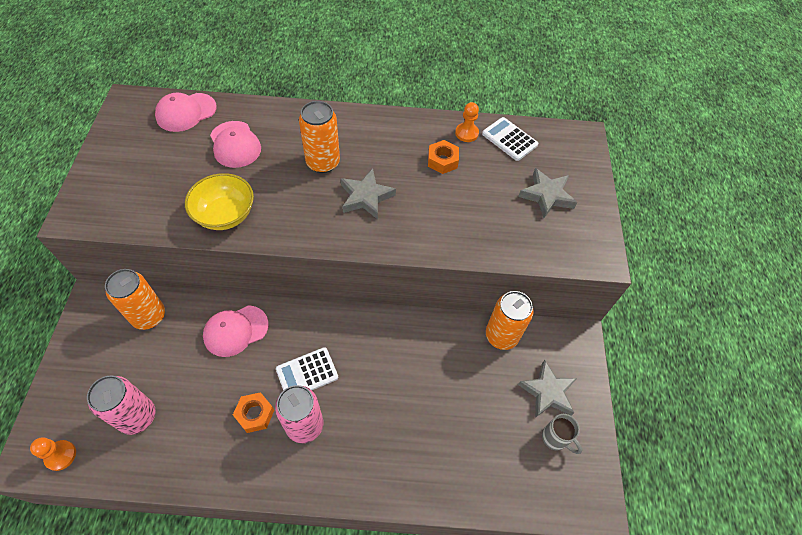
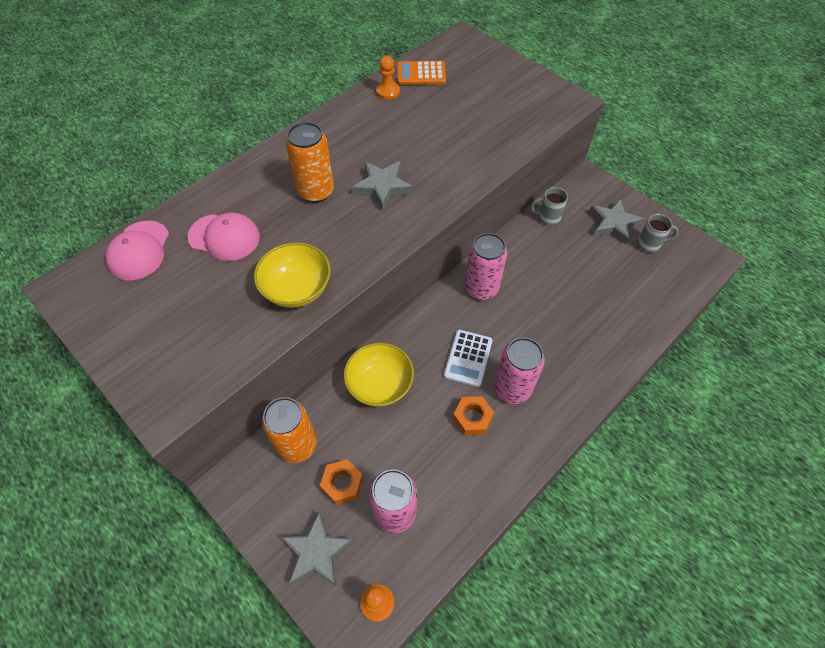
camera: 45 degrees left, 0 degrees up
(235, 330) = (380, 385): pink cap -> yellow bowl
(382, 336) = (481, 288): none -> pink can
(442, 161) = (398, 121): orange nut -> orange nut (342, 484)
(501, 336) = (548, 218): orange can -> grey mug
(509, 139) = (421, 74): white calculator -> orange calculator
(547, 195) = (492, 90): grey star -> grey star (316, 552)

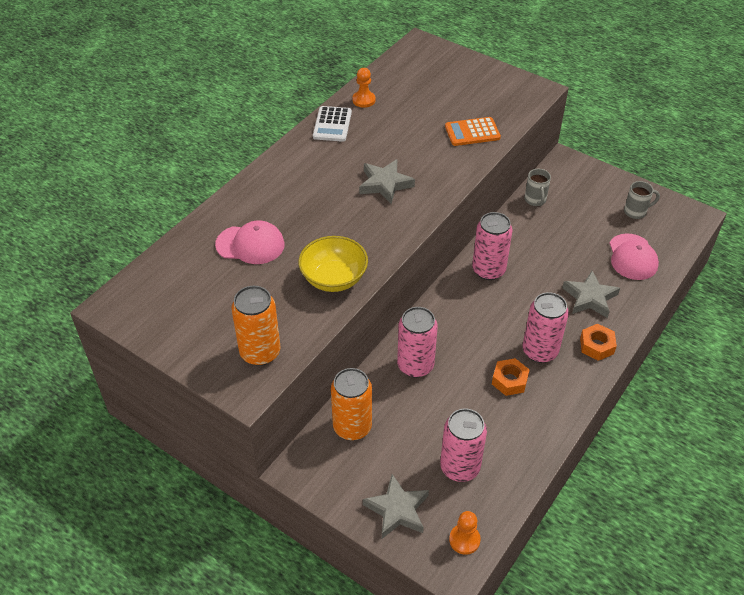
camera: 10 degrees left, 10 degrees down
(139, 250) = (173, 266): pink cap -> pink cap (632, 257)
(316, 191) = (324, 195): orange can -> orange can (260, 352)
(342, 484) = (404, 452): orange nut -> orange nut (596, 346)
(380, 385) = (415, 365): yellow bowl -> pink can
(421, 74) = (390, 81): orange calculator -> orange calculator (472, 132)
(468, 358) = (492, 331): white calculator -> white calculator (332, 124)
(548, 218) = (535, 200): grey mug -> grey mug turned 90 degrees counterclockwise
(613, 224) = (598, 198): grey star -> grey star (590, 298)

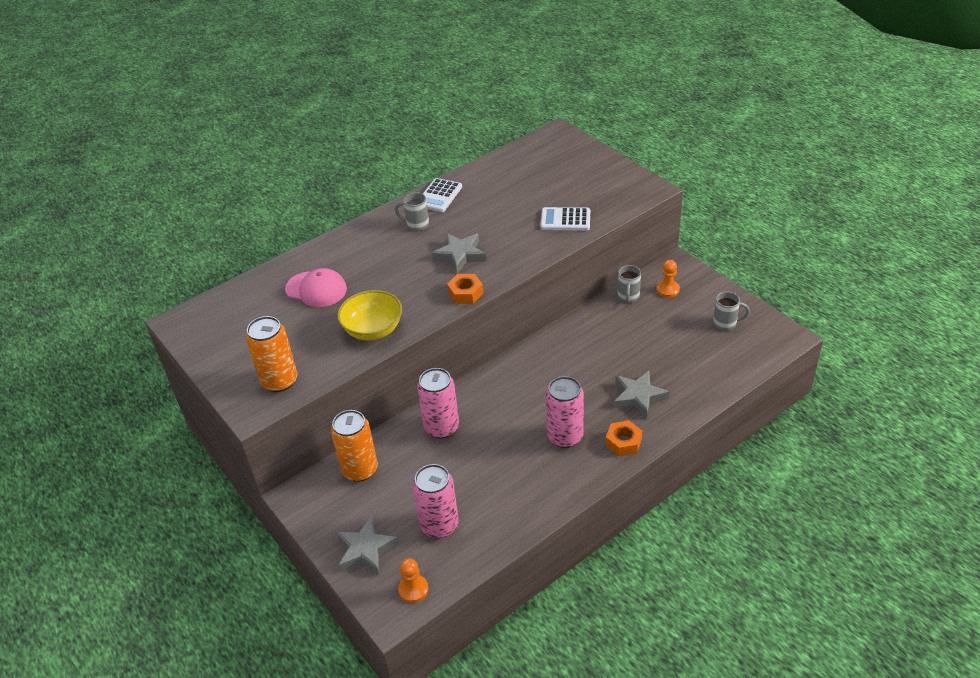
camera: 20 degrees right, 5 degrees down
(324, 158) = (416, 225): none -> grey mug
(363, 100) = (478, 178): orange pawn -> orange pawn (667, 290)
(472, 132) = (565, 220): orange calculator -> white calculator
(488, 270) = (551, 354): pink can -> none
(509, 381) = (523, 458): orange nut -> orange nut (465, 293)
(632, 257) = (701, 366): pink cap -> none

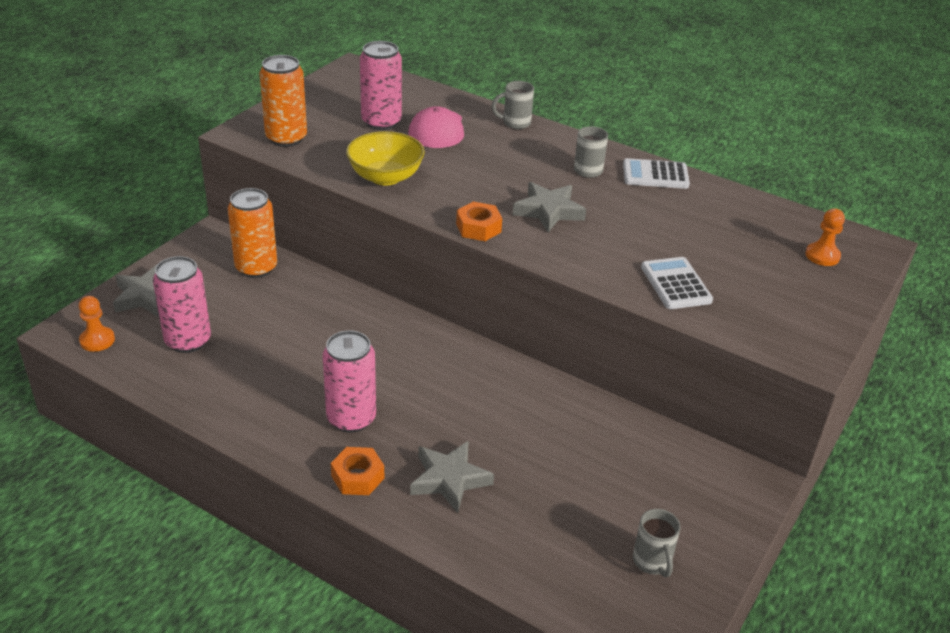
camera: 65 degrees right, 5 degrees down
(441, 427) = (335, 312): pink can -> pink can (381, 122)
(628, 297) = (650, 437): grey mug -> grey mug (515, 123)
(667, 290) = (692, 479): orange pawn -> orange pawn (822, 256)

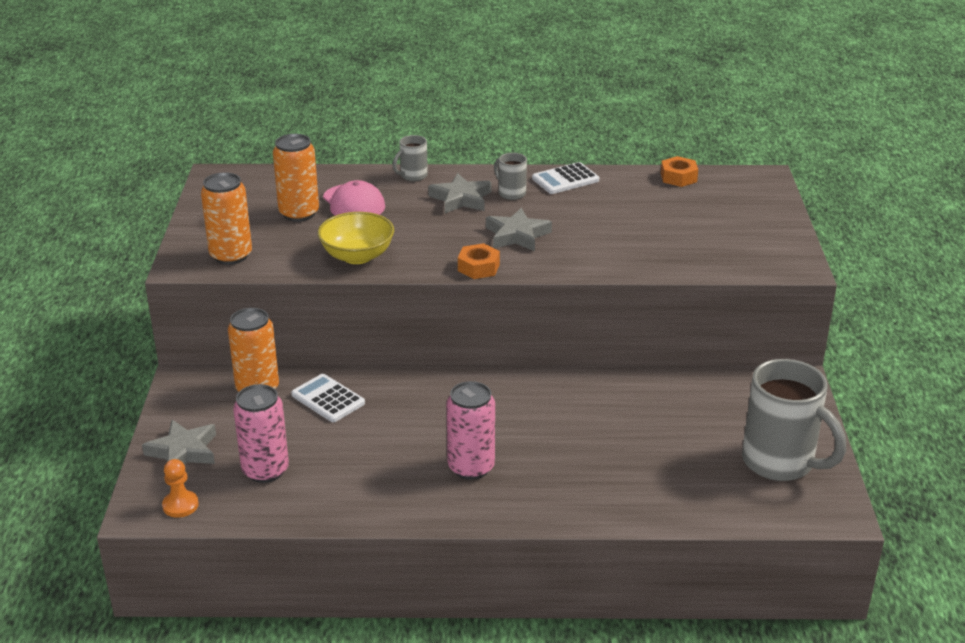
camera: 30 degrees left, 5 degrees down
(357, 477) = (522, 505): orange nut -> orange nut (678, 177)
(381, 122) = (299, 213): pink can -> orange can
(449, 479) = (591, 475): grey star -> grey star (461, 199)
(652, 562) = (780, 463): grey mug -> grey mug, size x2.17
(676, 284) = (664, 253): white calculator -> white calculator (328, 399)
(822, 256) = (738, 196): orange pawn -> none

